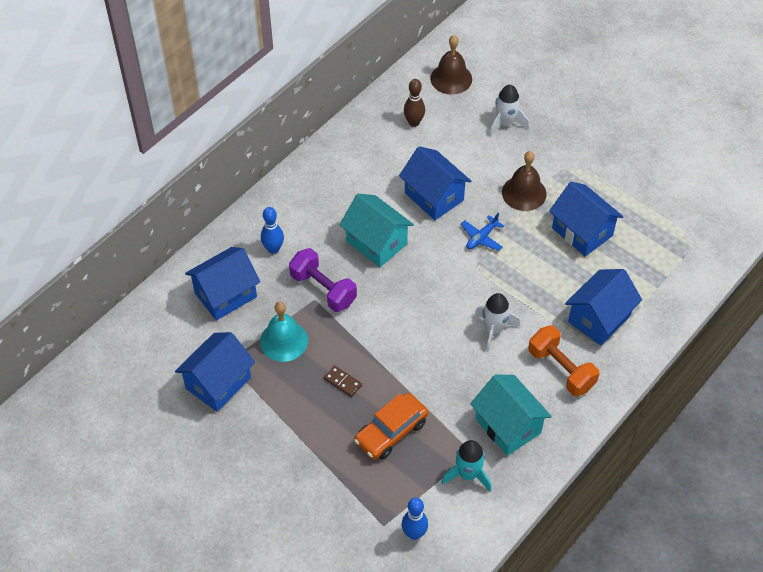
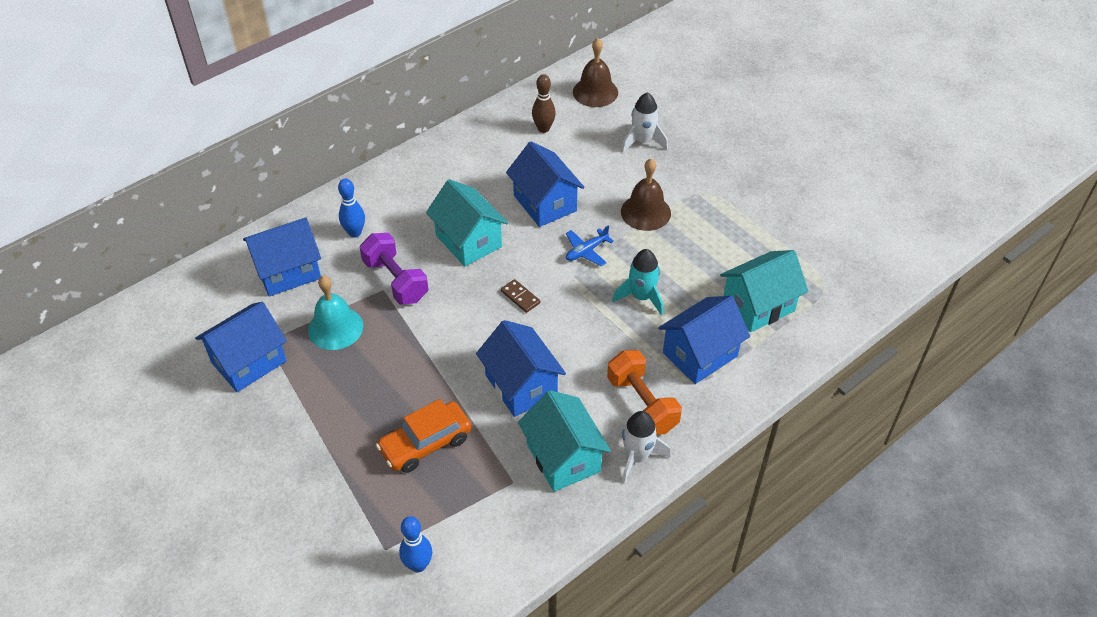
camera: 10 degrees right, 5 degrees down
(342, 382) = (387, 381): brown domino -> brown domino (520, 297)
(468, 474) = (501, 506): turquoise rocket -> turquoise rocket (641, 297)
(494, 329) = (575, 349): white rocket -> white rocket (637, 457)
(582, 232) = (702, 260): blue house -> blue house (521, 385)
(638, 267) = (758, 306): none -> turquoise house

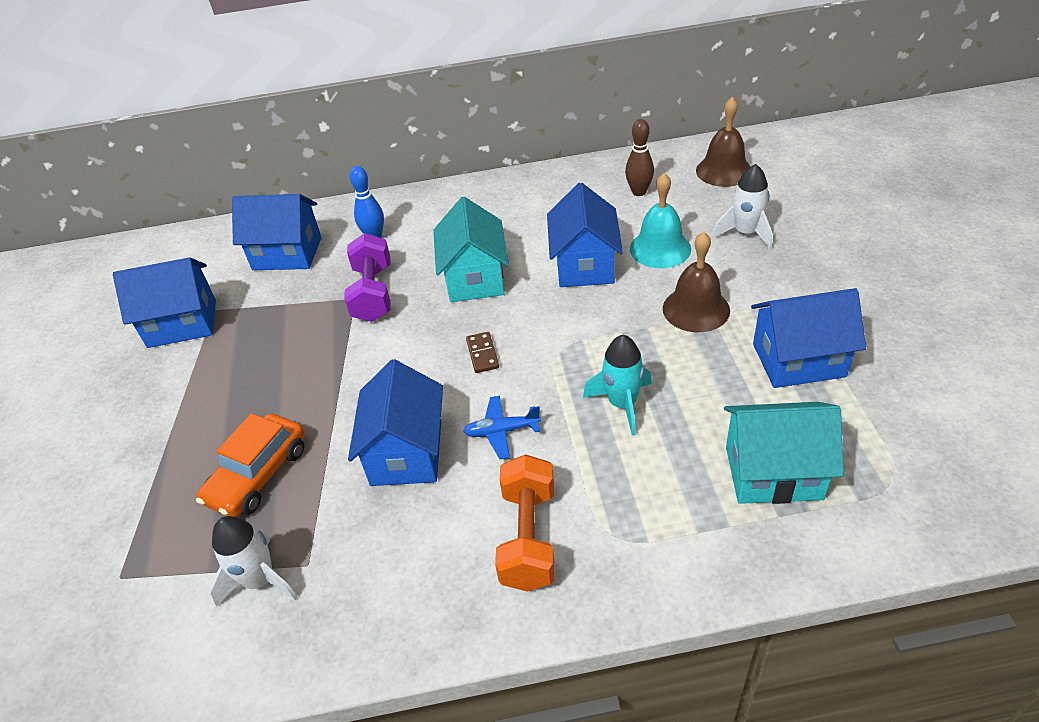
camera: 35 degrees right, 5 degrees down
(335, 328) = (281, 319): turquoise bell -> turquoise bell (660, 248)
(418, 565) = (132, 615): blue bowling pin -> none
(425, 443) = (258, 475): orange car -> orange car turned 60 degrees counterclockwise
(563, 457) = (384, 562): turquoise house -> none
(586, 251) = (594, 329): blue plane -> blue plane (502, 431)
(637, 457) = (471, 606): white rocket -> white rocket (260, 580)
(700, 354) = (648, 505): blue house -> blue house (798, 360)

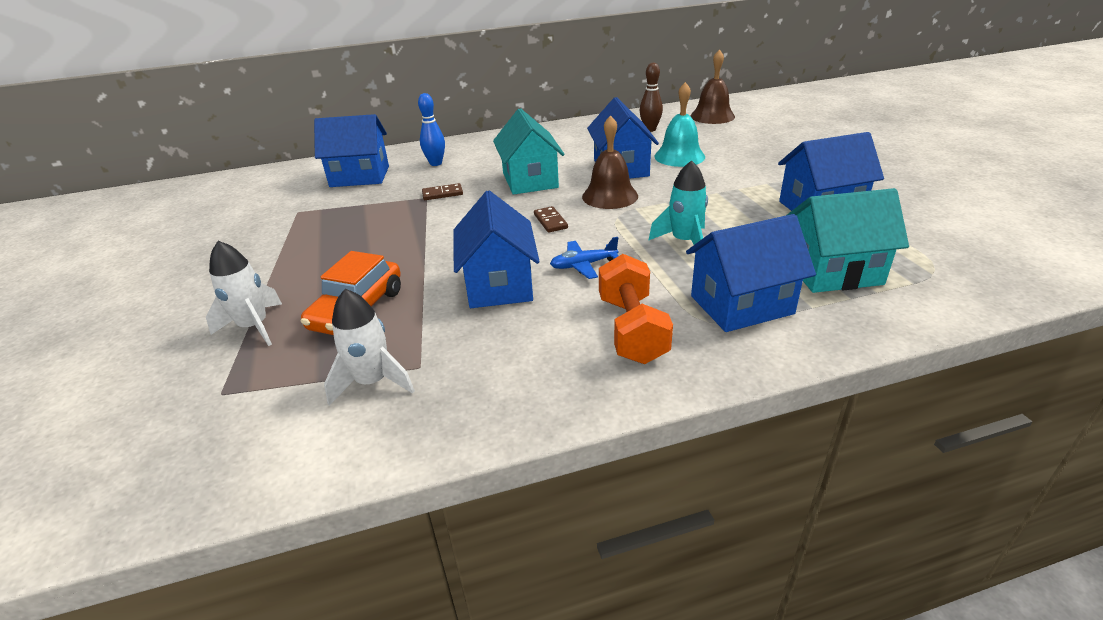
camera: 10 degrees left, 10 degrees down
(182, 323) = (268, 221): blue house -> blue house (741, 305)
(373, 293) = (442, 194): purple dumbbell -> brown domino
(696, 309) = (723, 186): brown bell -> brown bell (610, 196)
(745, 233) = (744, 145): white rocket -> white rocket (254, 327)

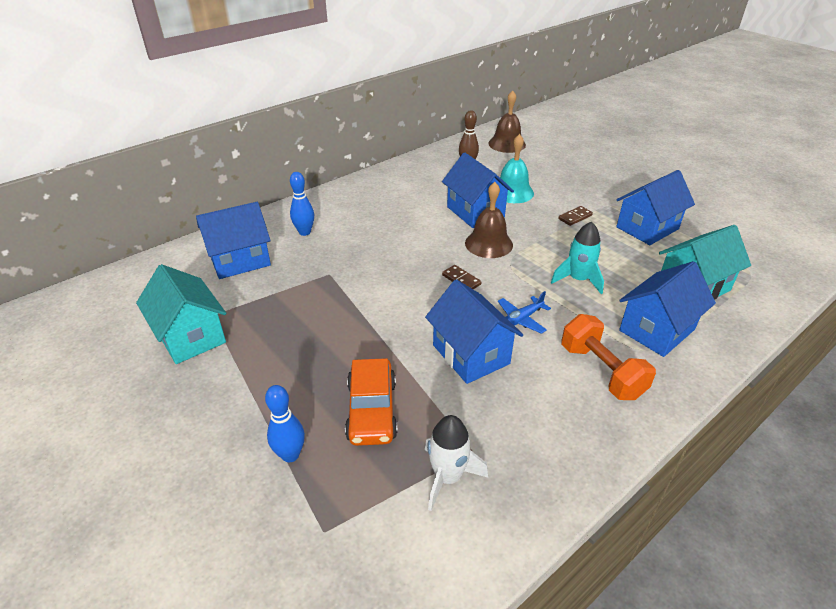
camera: 25 degrees left, 5 degrees up
(254, 327) = (290, 455): white rocket -> blue bowling pin
(442, 194) = (341, 267): brown domino -> brown domino (575, 217)
(530, 180) = (409, 238): turquoise house -> turquoise house (190, 336)

